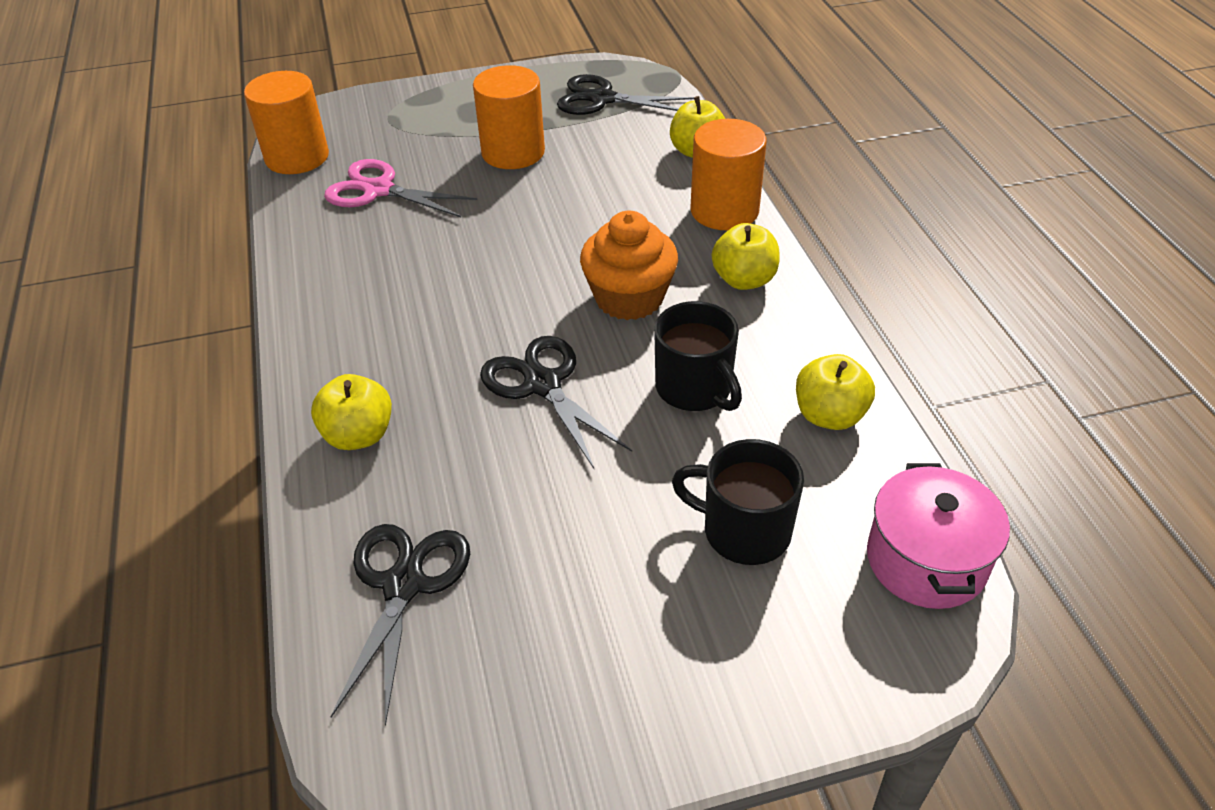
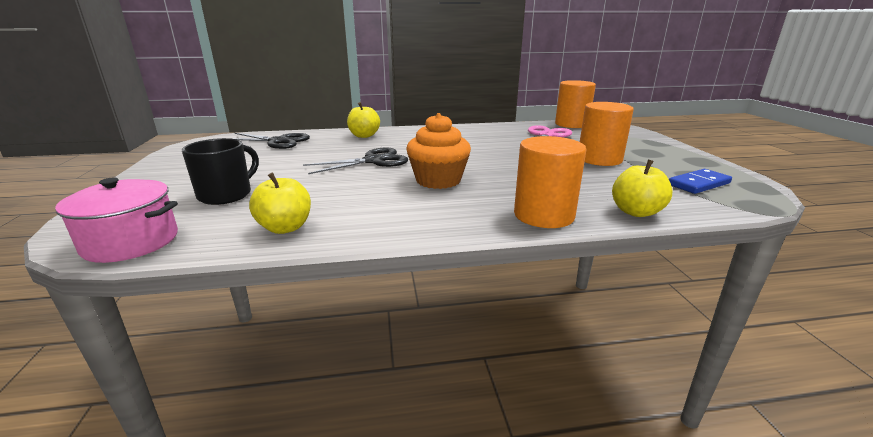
camera: 95 degrees right, 20 degrees down
(602, 99) = (698, 184): black scissors -> blue domino
(695, 388) = (344, 191): black mug -> none
(744, 280) = (449, 214): yellow apple -> none

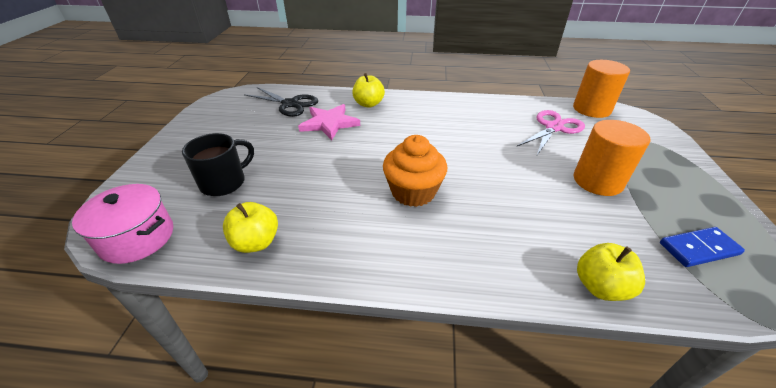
camera: 15 degrees right, 15 degrees up
(329, 149) = (329, 123): none -> pink star
(373, 161) = (363, 149): black scissors -> none
(543, 215) = (497, 272): orange cylinder -> none

